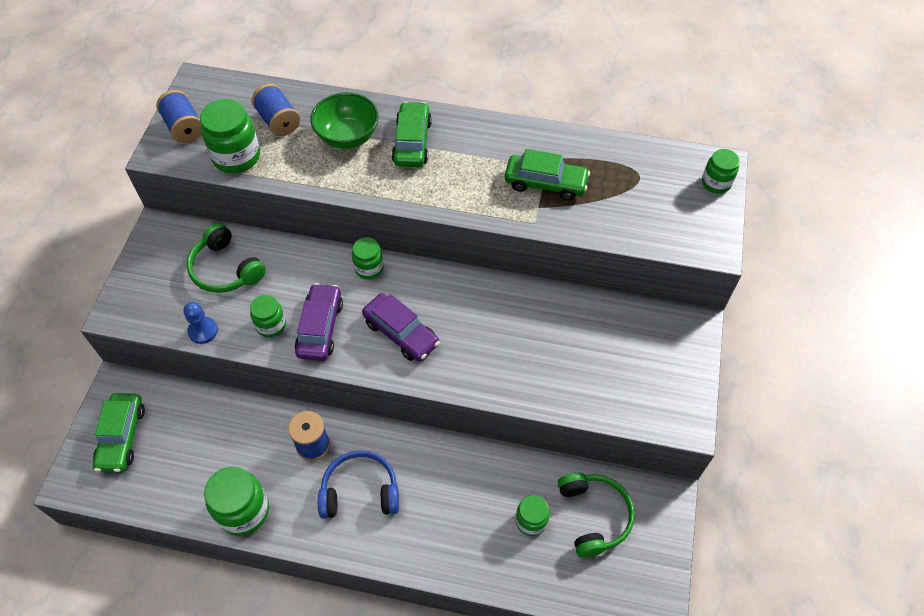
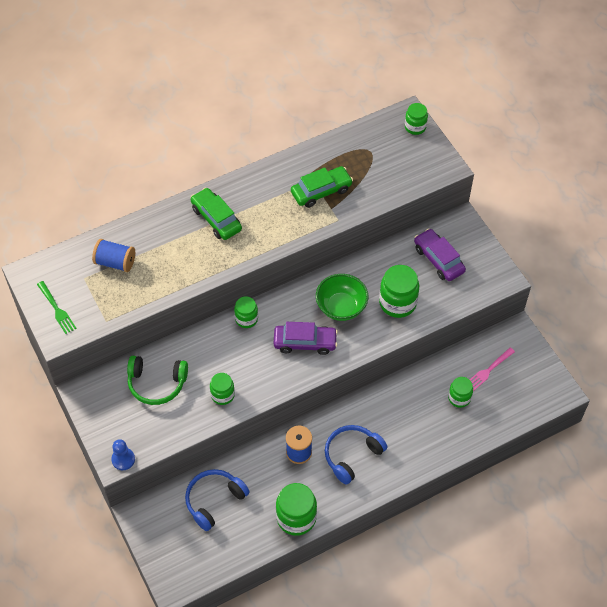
camera: 40 degrees left, 0 degrees up
(122, 437) = (176, 538): green car -> none
(184, 128) = (56, 309): blue spool -> green fork
(190, 428) = (214, 500): none -> blue headphones
(203, 331) = (184, 429): blue pawn -> blue pawn (123, 459)
(236, 156) = (114, 303): green jar -> green jar (397, 303)
(320, 328) = (254, 374): purple car -> purple car (438, 259)
(347, 137) = (172, 242): green bowl -> green bowl (341, 307)
(594, 516) = (489, 370): green headphones -> pink fork

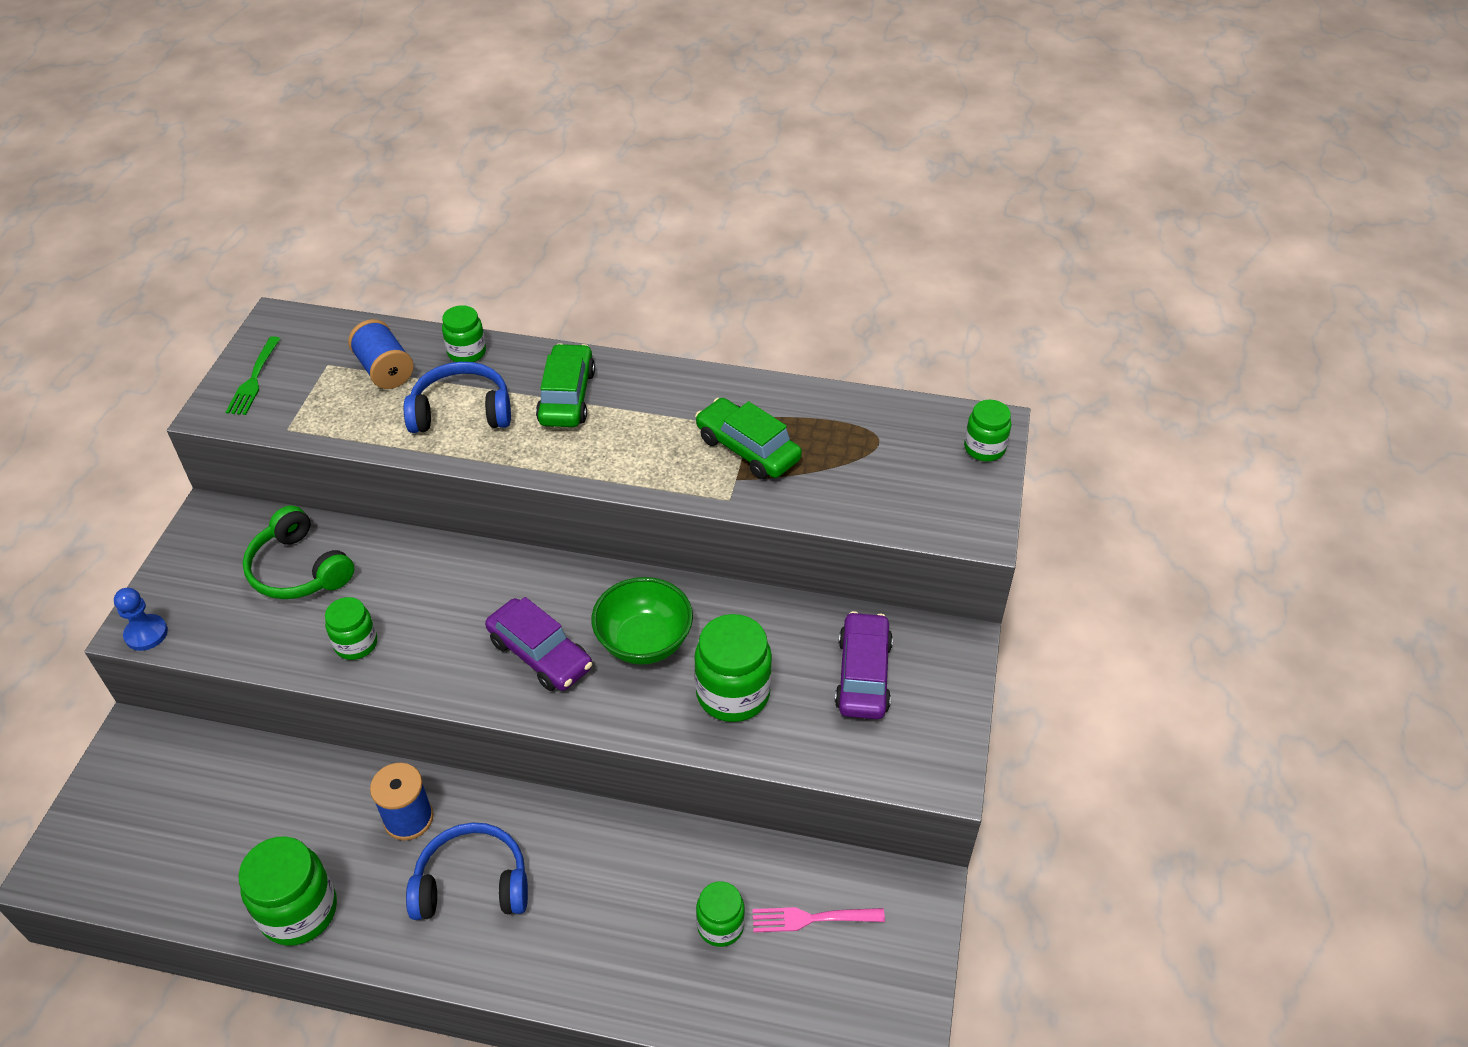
camera: 40 degrees right, 10 degrees down
(214, 500) = (232, 795): blue headphones -> blue headphones (461, 411)
(246, 319) = (501, 568): green jar -> green jar (467, 352)
(321, 191) = (748, 449): green car -> green car turned 150 degrees counterclockwise

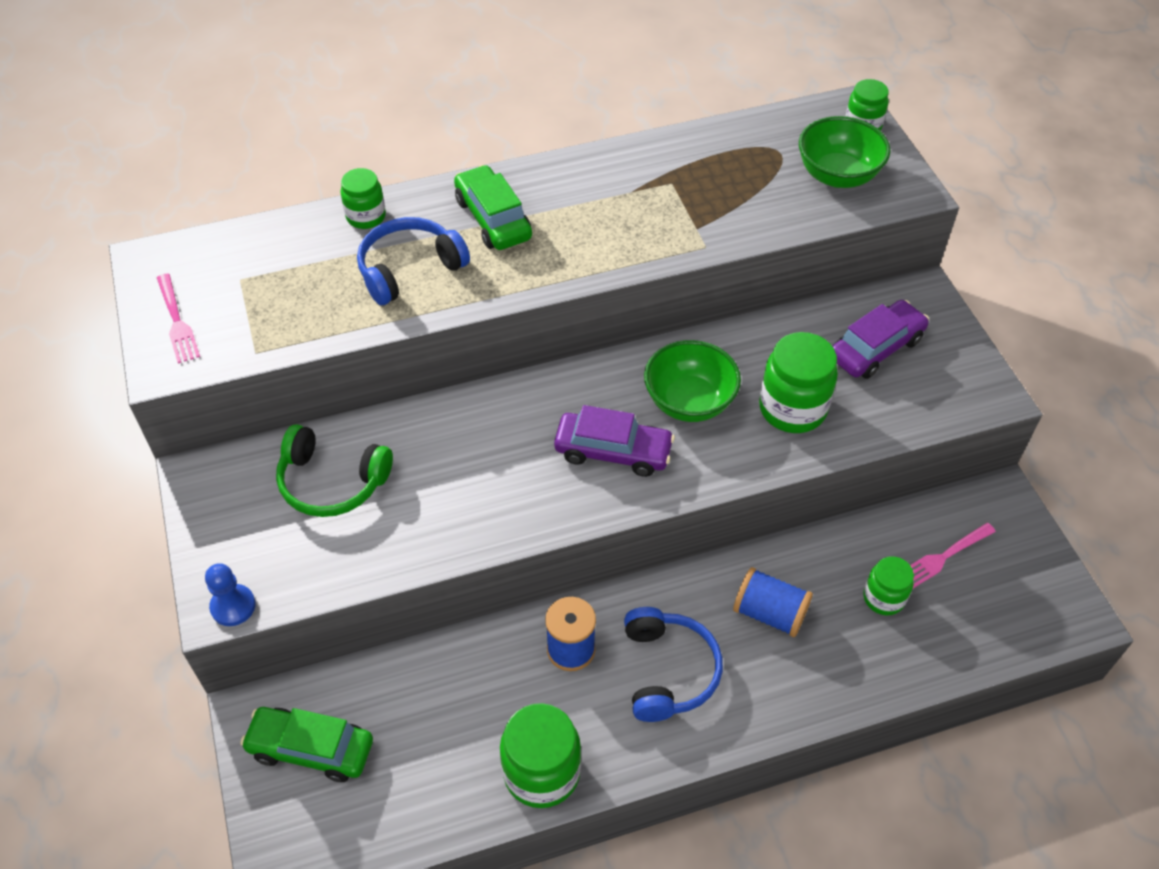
camera: 30 degrees left, 5 degrees up
(254, 378) = (176, 321): green fork -> pink fork
(356, 644) = (444, 519): green jar -> none
(385, 370) = (301, 262): blue spool -> blue spool (769, 613)
(472, 883) = (668, 671): blue headphones -> blue headphones turned 120 degrees clockwise
(748, 449) = (684, 200): green car -> green car (311, 749)
(863, 675) = (876, 348): purple car -> purple car turned 75 degrees clockwise
(916, 485) = (837, 175): none -> green bowl

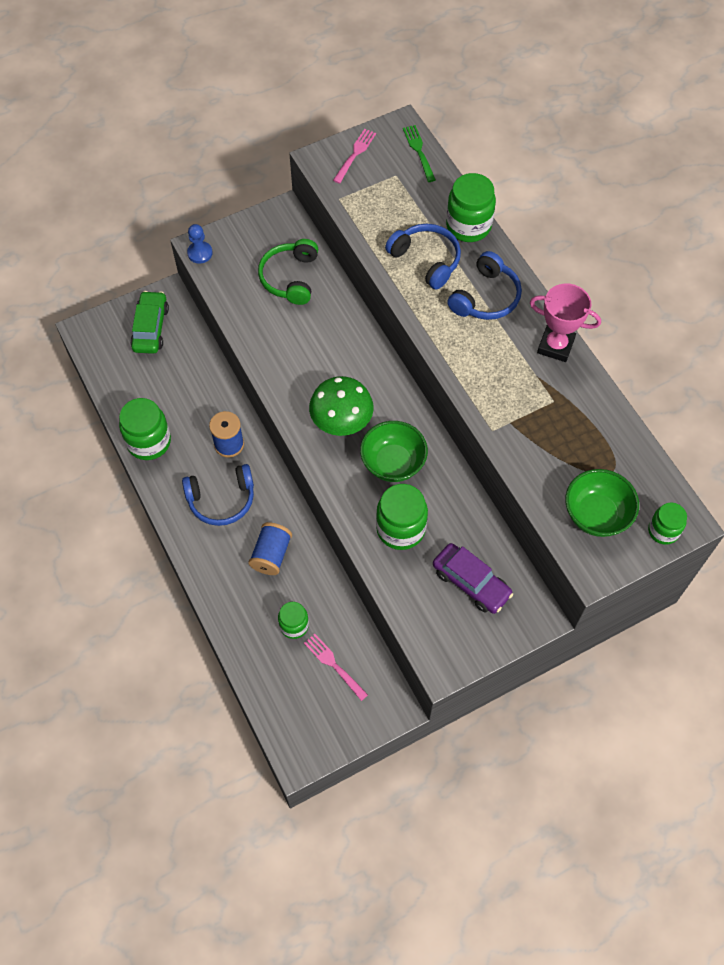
camera: 80 degrees right, 10 degrees up
(176, 321) = (355, 154): pink fork -> pink fork turned 150 degrees clockwise
(207, 247) = (419, 152): none -> green fork
(366, 216) = (468, 226): green jar -> green jar, size x1.66
(493, 219) = (486, 297): green car -> blue headphones
(588, 167) = (555, 346): none -> pink trophy
(613, 451) = (341, 423): purple car -> green mushroom

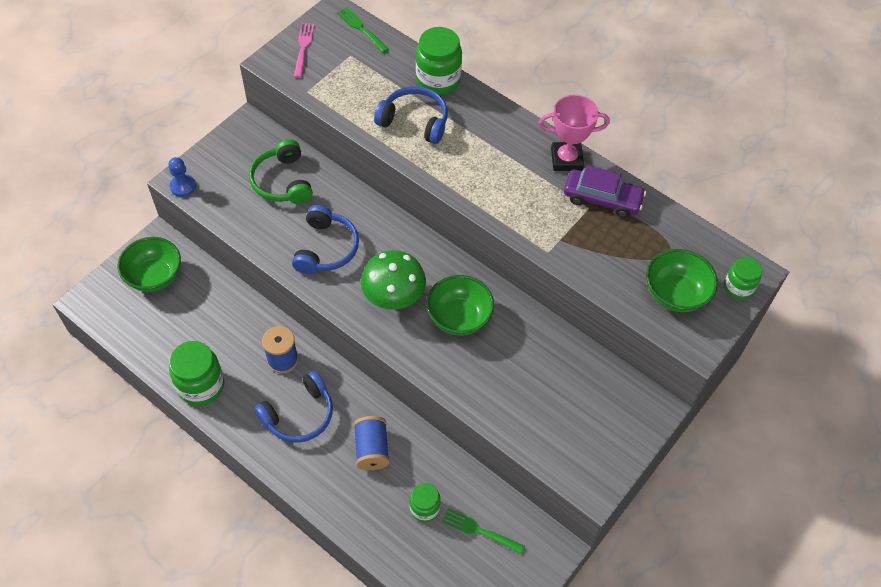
camera: 25 degrees left, 5 degrees down
(151, 328) = (154, 276): green car -> green bowl
(334, 665) = (480, 531): pink fork -> green fork
(400, 529) = (495, 375): green jar -> none
(471, 582) = (582, 400): purple car -> purple car (602, 199)
(486, 297) = (484, 137): blue headphones -> blue headphones (326, 248)

